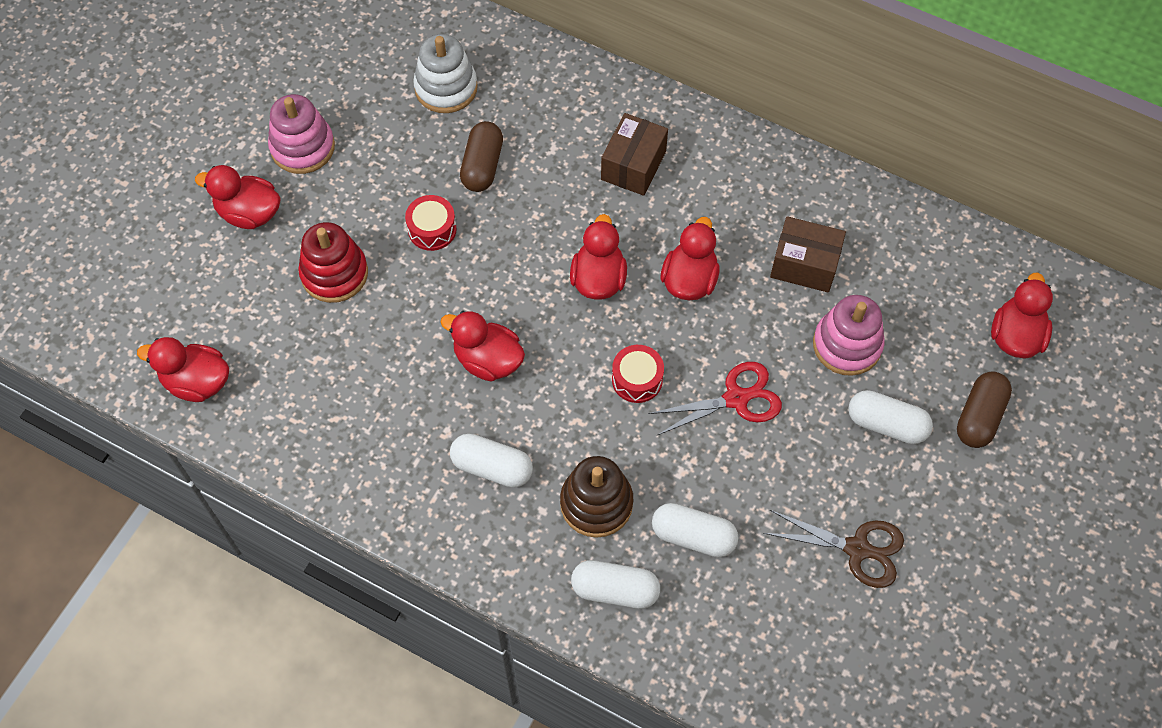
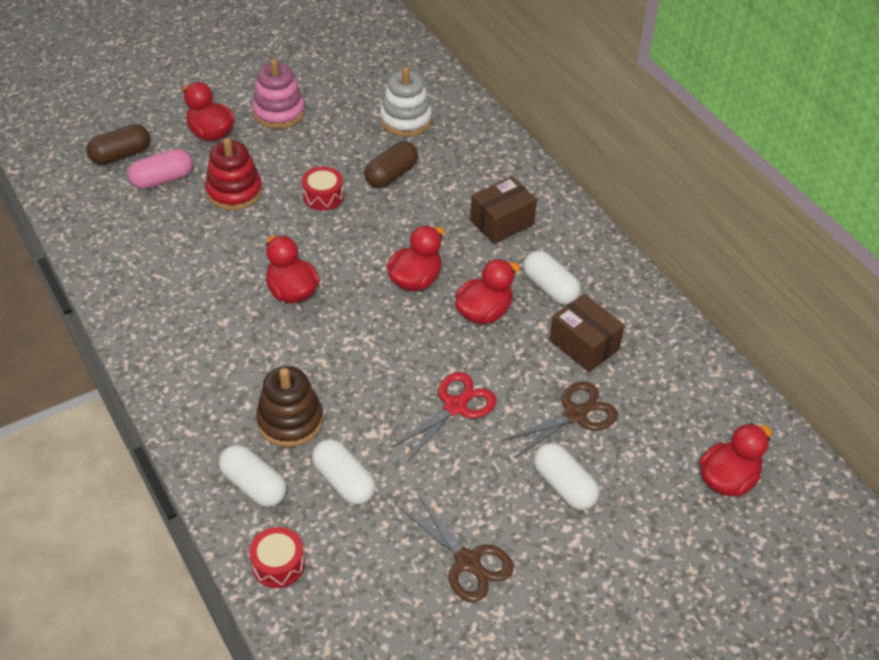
camera: 30 degrees right, 15 degrees down
(197, 382) = (90, 211): red duck -> none
(244, 300) = (162, 180): none -> pink capsule
(492, 467) = (236, 359): white capsule -> white capsule (550, 288)
(637, 379) = (389, 356): red drum -> red drum (278, 564)
(736, 398) = (455, 406): red scissors -> red scissors turned 60 degrees counterclockwise
(847, 345) = (575, 415): pink stacking toy -> brown scissors
(979, 417) = (649, 521): brown capsule -> brown capsule (121, 155)

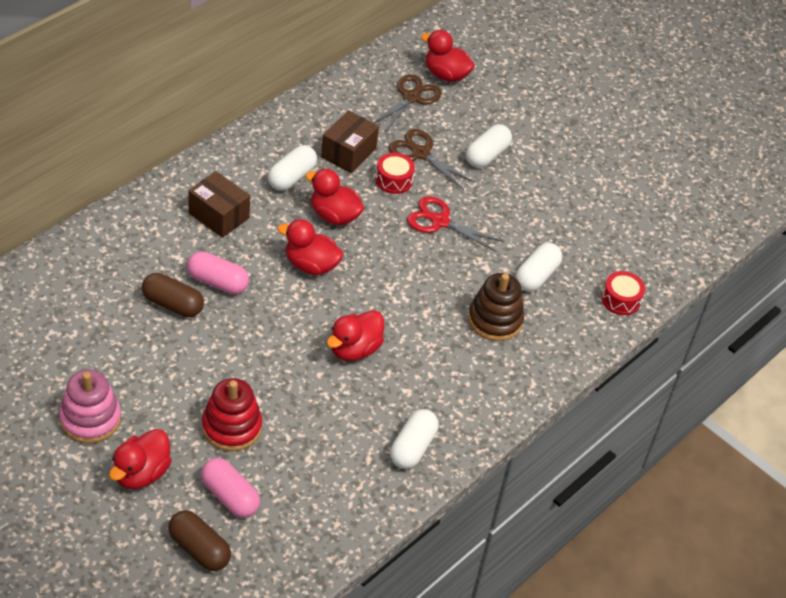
camera: 110 degrees left, 0 degrees up
(254, 485) = (563, 329): white capsule -> white capsule (412, 447)
(323, 196) = (219, 352): red drum -> red drum (394, 180)
(405, 120) = (81, 306): white stacking toy -> none
(411, 208) = (217, 282): none -> pink capsule
(467, 561) = (570, 199): brown scissors -> brown scissors (411, 97)

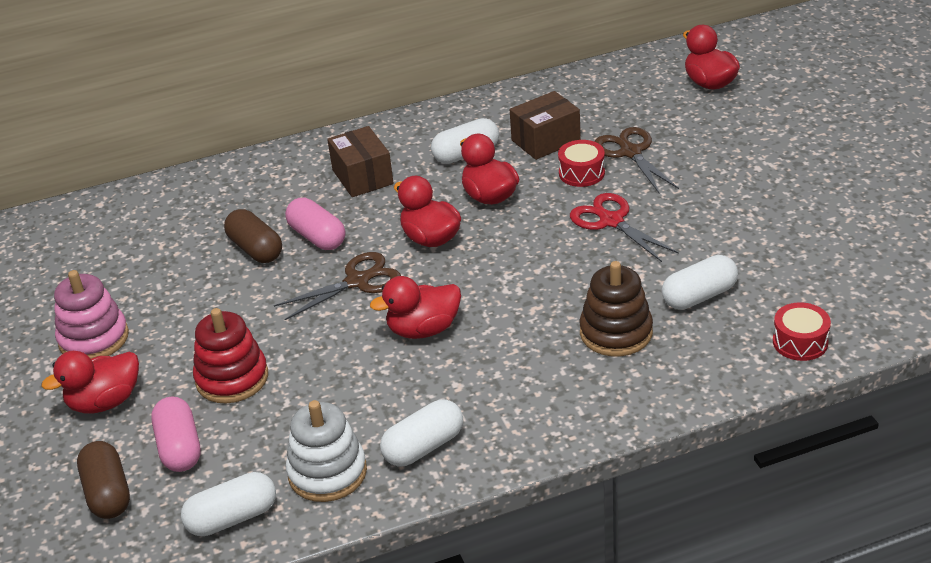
camera: 35 degrees right, 10 degrees down
(356, 486) = (327, 473): none -> white stacking toy
(411, 97) = (654, 99): brown scissors -> brown scissors (357, 281)
(487, 155) = (712, 165): white capsule -> white capsule (232, 518)

